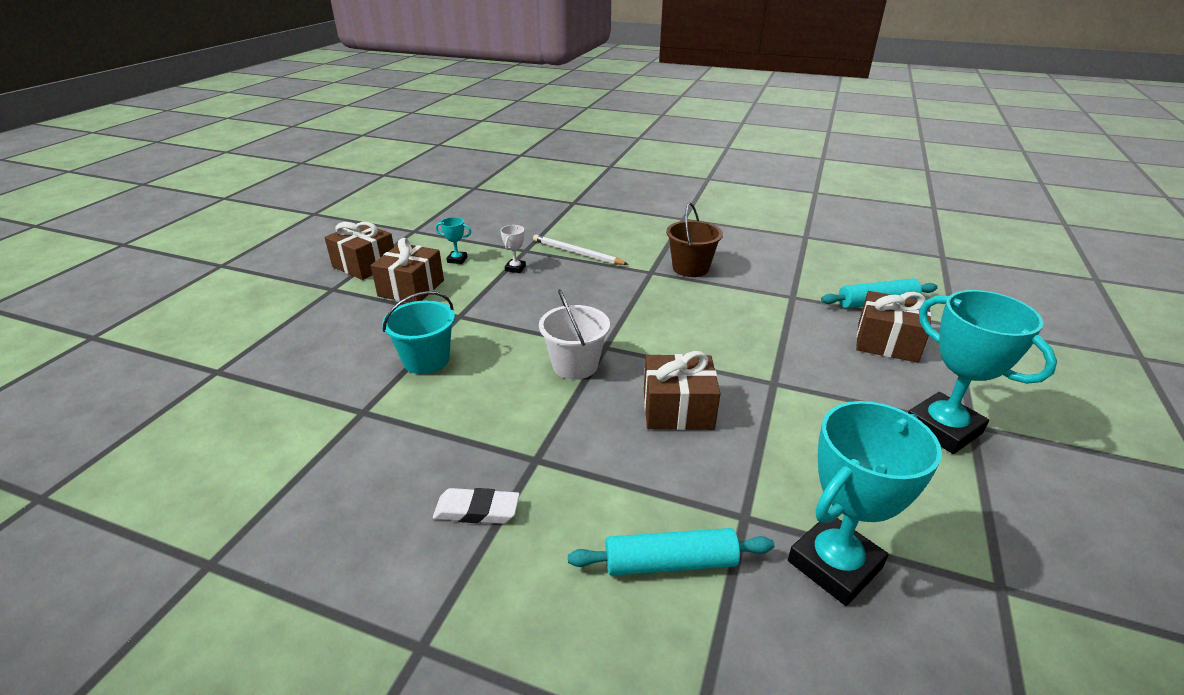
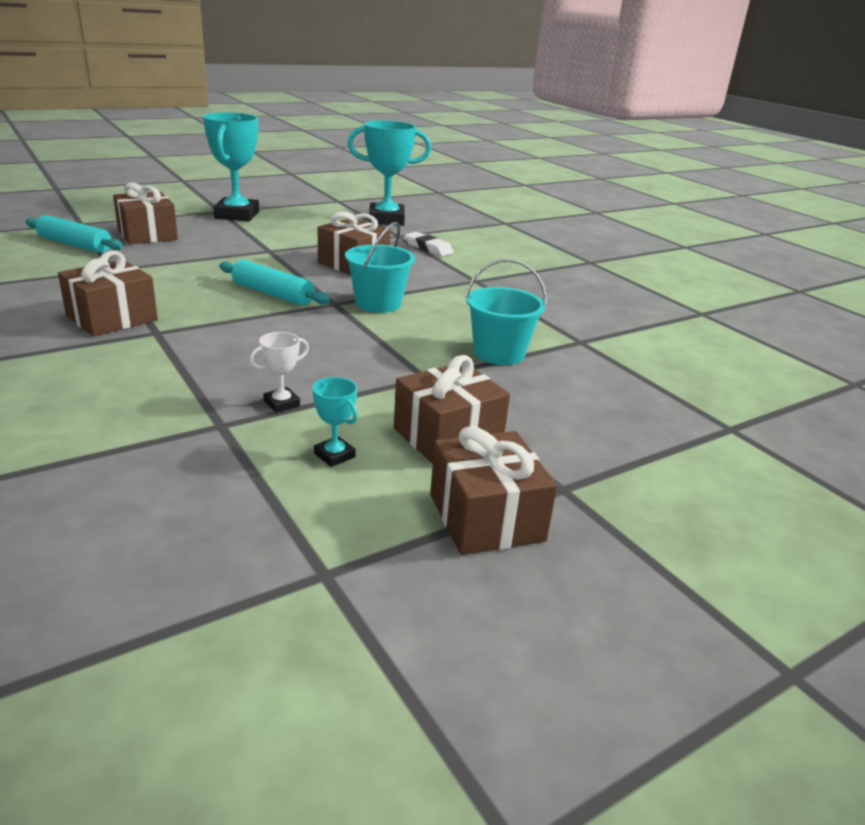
camera: 145 degrees left, 5 degrees down
(477, 510) = (532, 279): white eraser -> white eraser (428, 248)
(575, 365) = (378, 303): white bucket -> turquoise bucket
(577, 253) = (170, 388): white pencil -> none
(670, 562) = (454, 240): turquoise rolling pin -> turquoise rolling pin (273, 294)
(690, 268) = (112, 318): brown bucket -> brown gift

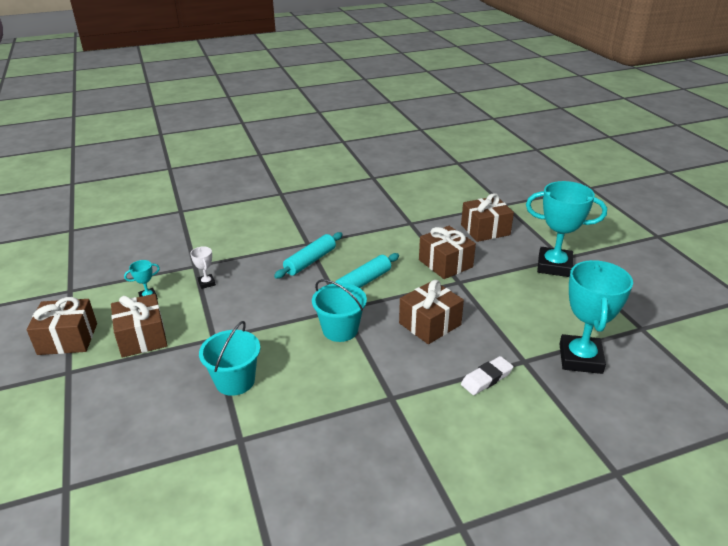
camera: 105 degrees right, 5 degrees up
(75, 244) = (456, 207): turquoise rolling pin -> turquoise rolling pin (310, 261)
(112, 318) = (330, 229): brown gift -> brown gift (445, 263)

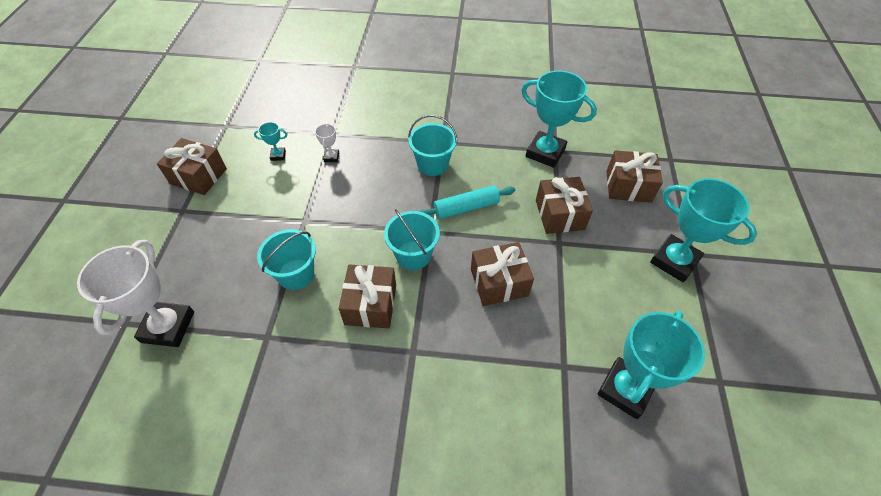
camera: 25 degrees right, 20 degrees up
(122, 472) = (168, 327): none -> white trophy
(142, 337) = (251, 197): brown gift -> brown gift (371, 304)
(310, 261) = (432, 164): turquoise rolling pin -> turquoise bucket
(403, 226) = (545, 152): none -> turquoise trophy
(486, 378) = (513, 370): white eraser -> none

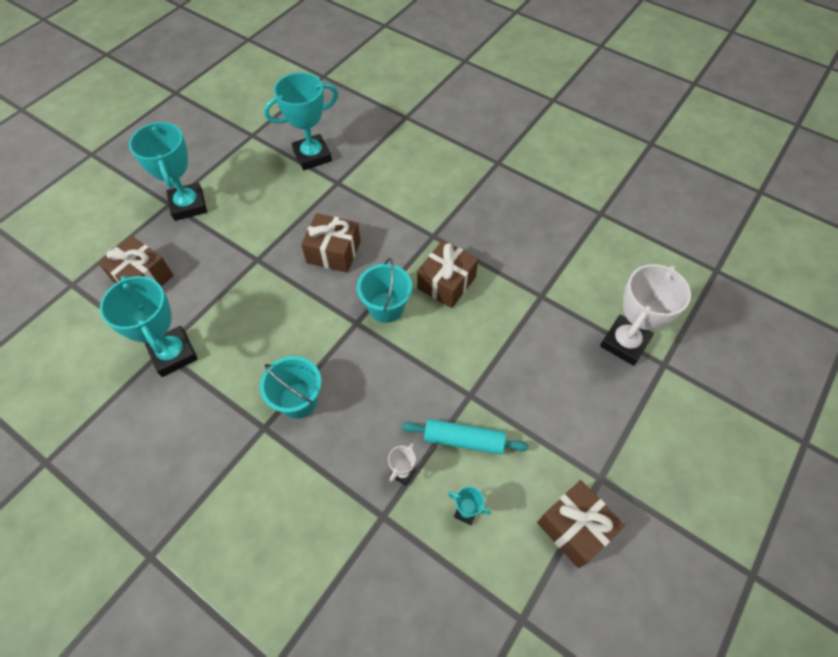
camera: 150 degrees left, 5 degrees up
(296, 274) = (499, 339): turquoise bucket -> none
(466, 208) = (305, 330): turquoise rolling pin -> turquoise rolling pin (463, 440)
(559, 214) = (231, 282): brown gift -> none

